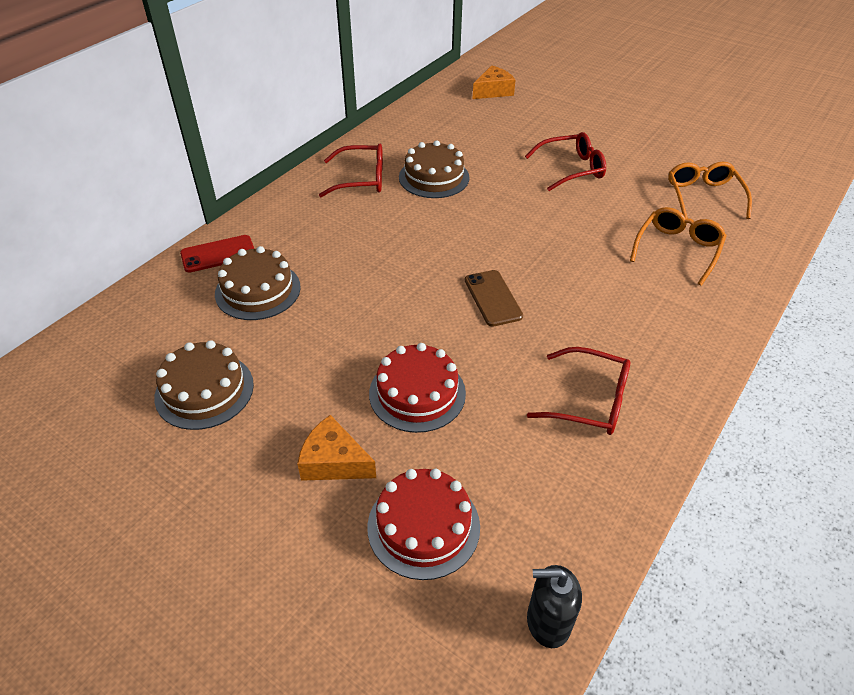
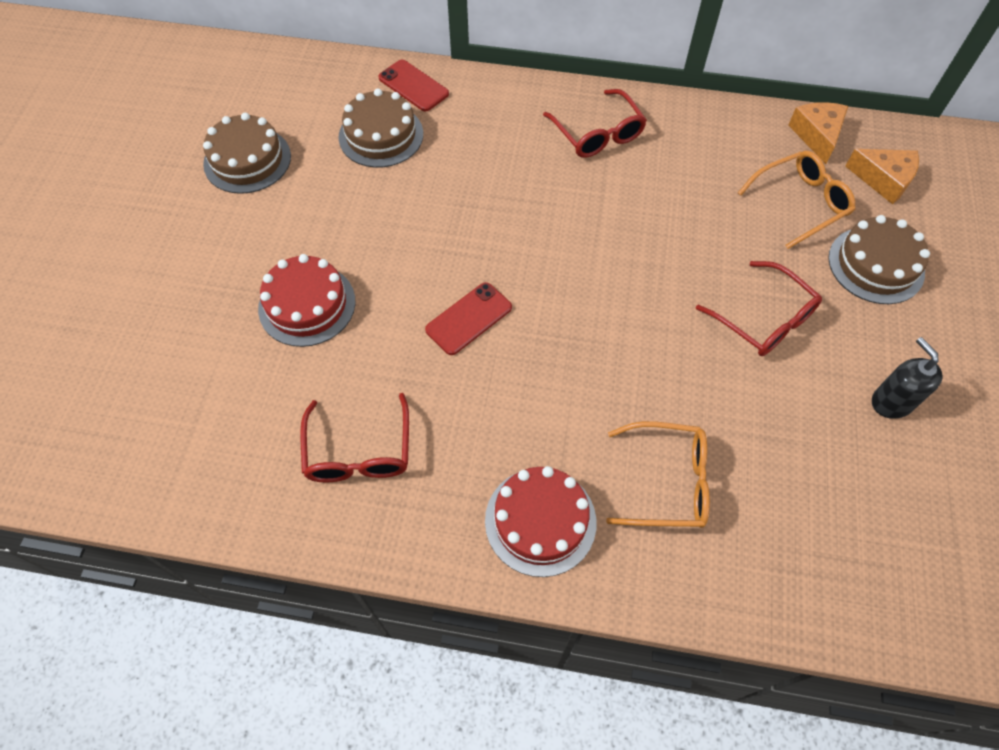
camera: 65 degrees right, 15 degrees up
(333, 461) = (207, 277): orange cheese -> orange cheese (817, 135)
(423, 526) = (163, 365): red cake -> red cake (540, 521)
(434, 177) = (646, 192): brown cake -> brown cake (876, 265)
(493, 298) = (469, 318): brown phone -> red phone
(548, 621) = (98, 487): black soap dispenser -> black soap dispenser (891, 402)
(703, 196) = (812, 490): orange glasses -> orange glasses (800, 203)

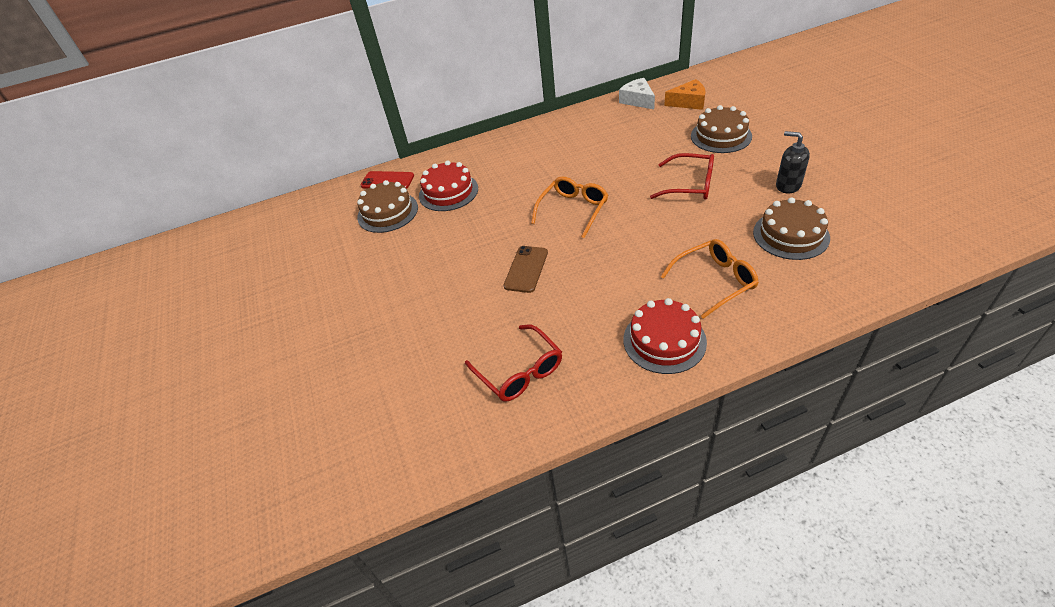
camera: 25 degrees left, 15 degrees down
(247, 160) = (306, 266): brown cake -> brown cake (790, 235)
(307, 305) = (414, 316): red cake -> red cake (448, 192)
(469, 318) = (526, 269): red phone -> brown phone
(598, 134) = (520, 152): red glasses -> none
(800, 203) = (658, 130): orange glasses -> orange glasses (573, 210)
(817, 135) = (637, 100): orange cheese -> white cheese

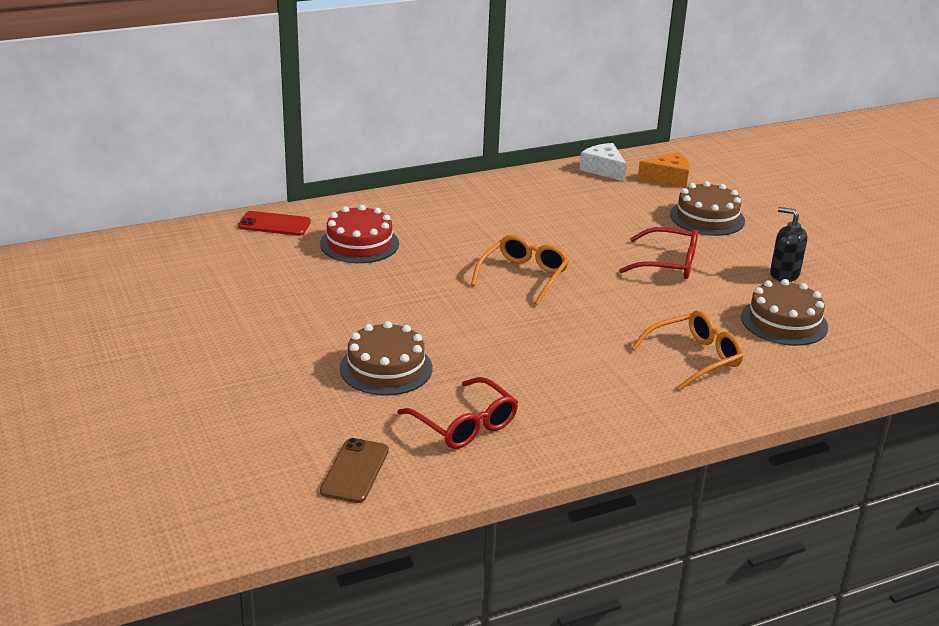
camera: 10 degrees left, 15 degrees down
(387, 212) = (279, 258): brown cake -> brown cake (386, 368)
(526, 269) = (467, 330): brown phone -> brown phone (355, 471)
(664, 340) = (635, 407): red cake -> none

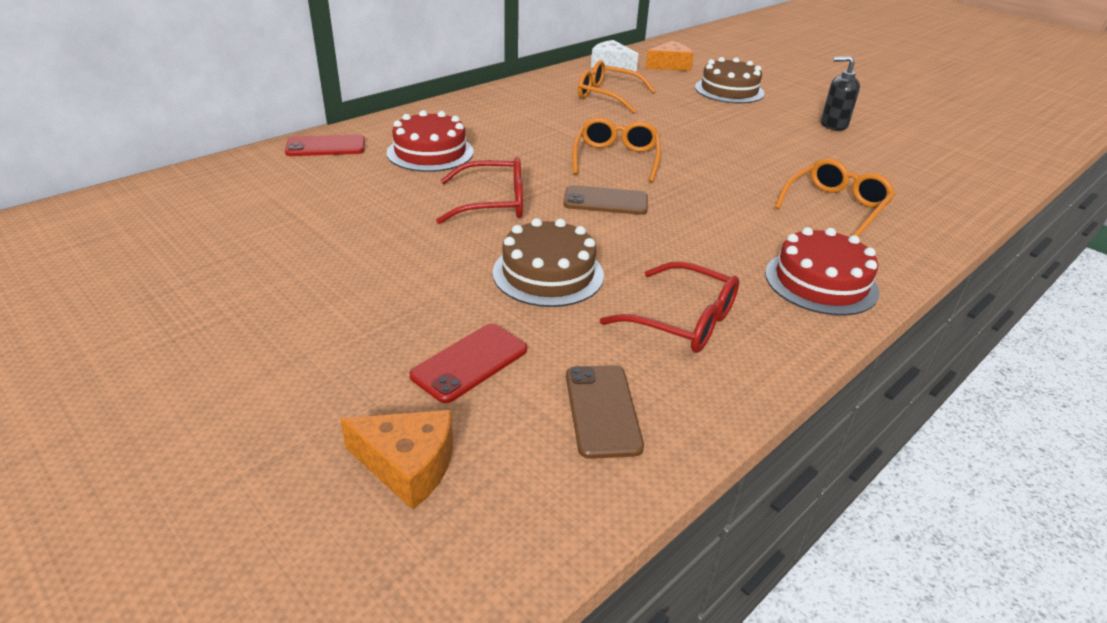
camera: 20 degrees left, 5 degrees up
(207, 473) = (408, 465): none -> orange cheese
(284, 420) = (470, 363): none -> red phone
(481, 316) = (605, 201): none -> brown phone
(569, 206) = (607, 96): none -> orange glasses
(610, 419) = (821, 282): none -> red cake
(668, 264) = (733, 130): red glasses -> red glasses (493, 203)
(784, 322) = (874, 162): brown cake -> none

